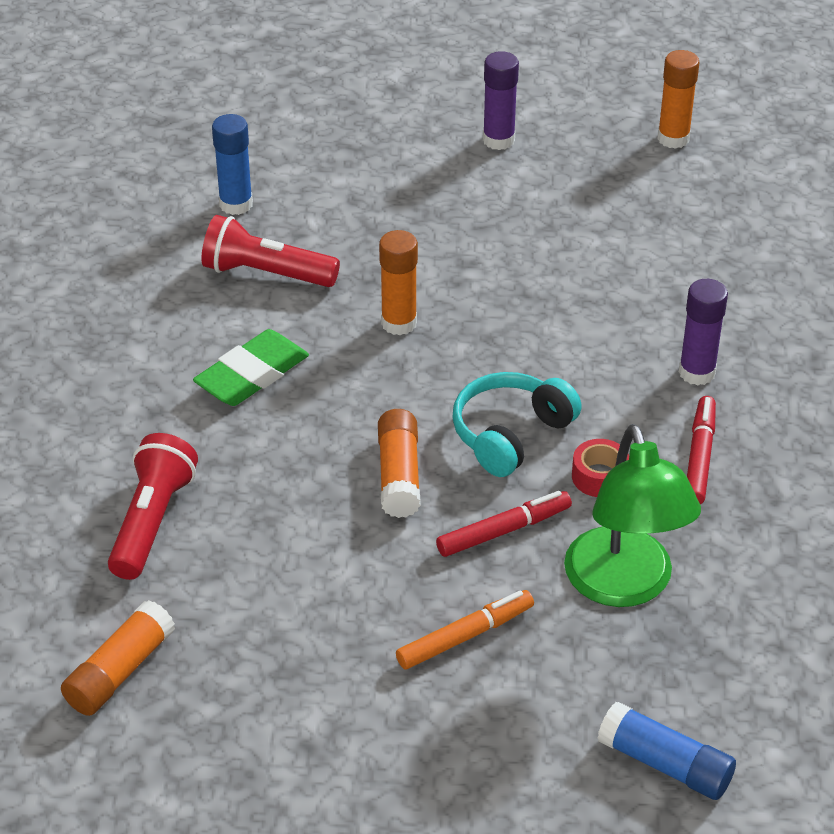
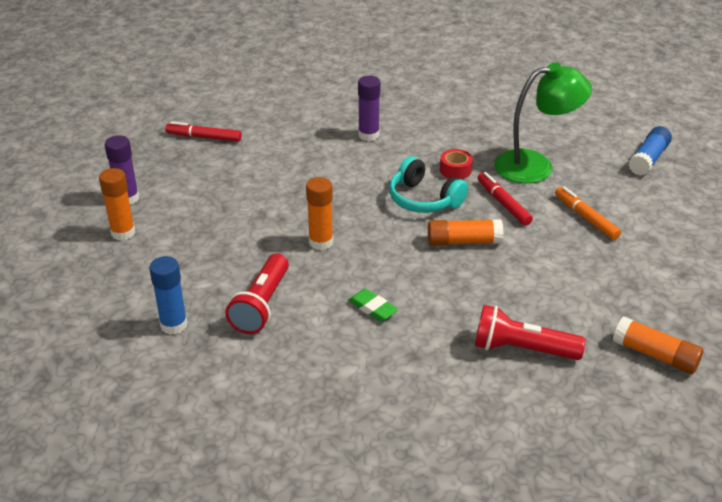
camera: 90 degrees left, 5 degrees down
(252, 375) = (373, 308): green eraser -> green eraser, size x0.61
(673, 138) = (147, 131): orange glue stick -> orange glue stick (123, 233)
(699, 457) = (436, 138): red marker -> red marker (204, 137)

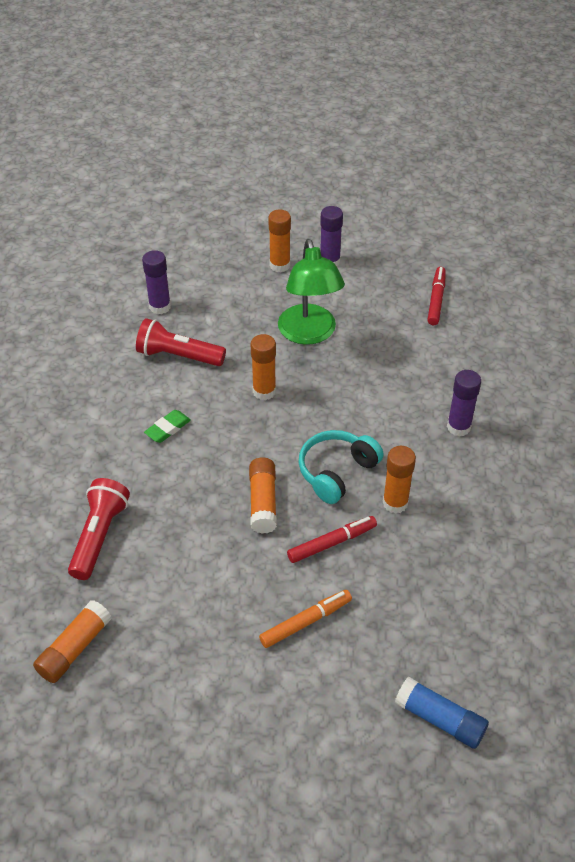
camera: 90 degrees right, 10 degrees up
(174, 325) = (160, 307): blue glue stick -> purple glue stick
(455, 170) = (395, 503): red tape -> orange glue stick
(535, 165) = (412, 584): green lamp -> green lamp (309, 334)

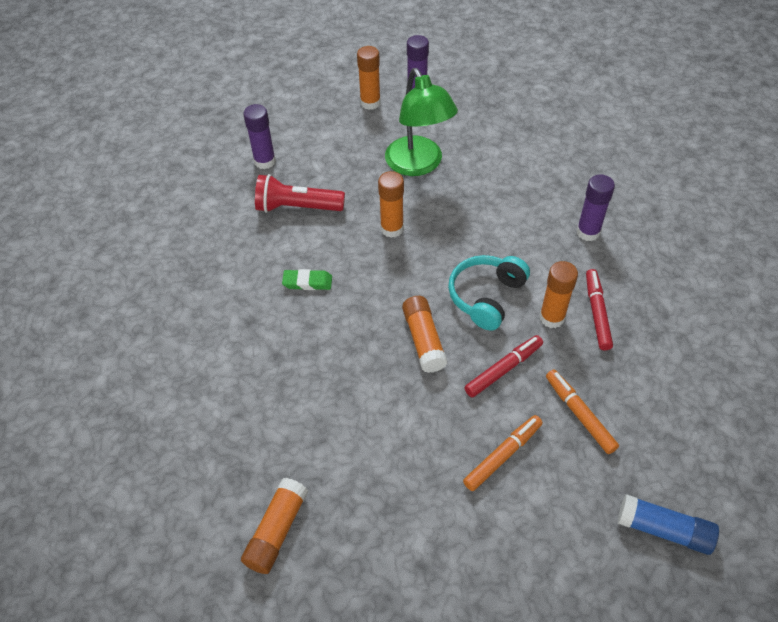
camera: 10 degrees left, 5 degrees up
(99, 536) = (269, 405): red flashlight -> none
(168, 428) = (307, 282): green eraser -> green eraser turned 60 degrees clockwise
(392, 598) = (579, 414): none -> orange marker
(436, 300) = (528, 113): red marker -> red marker (597, 313)

